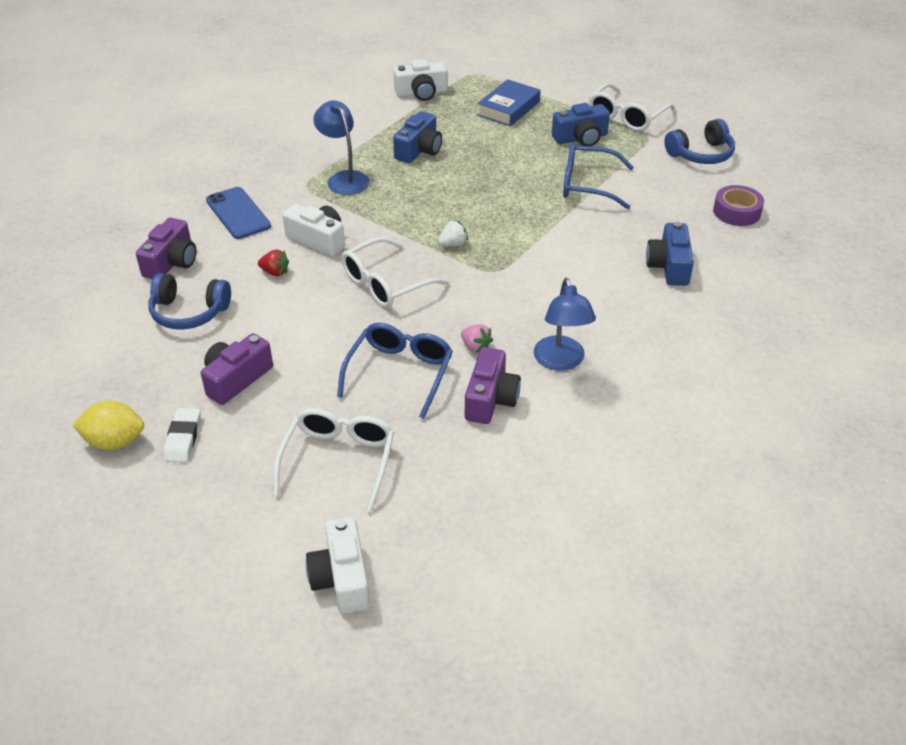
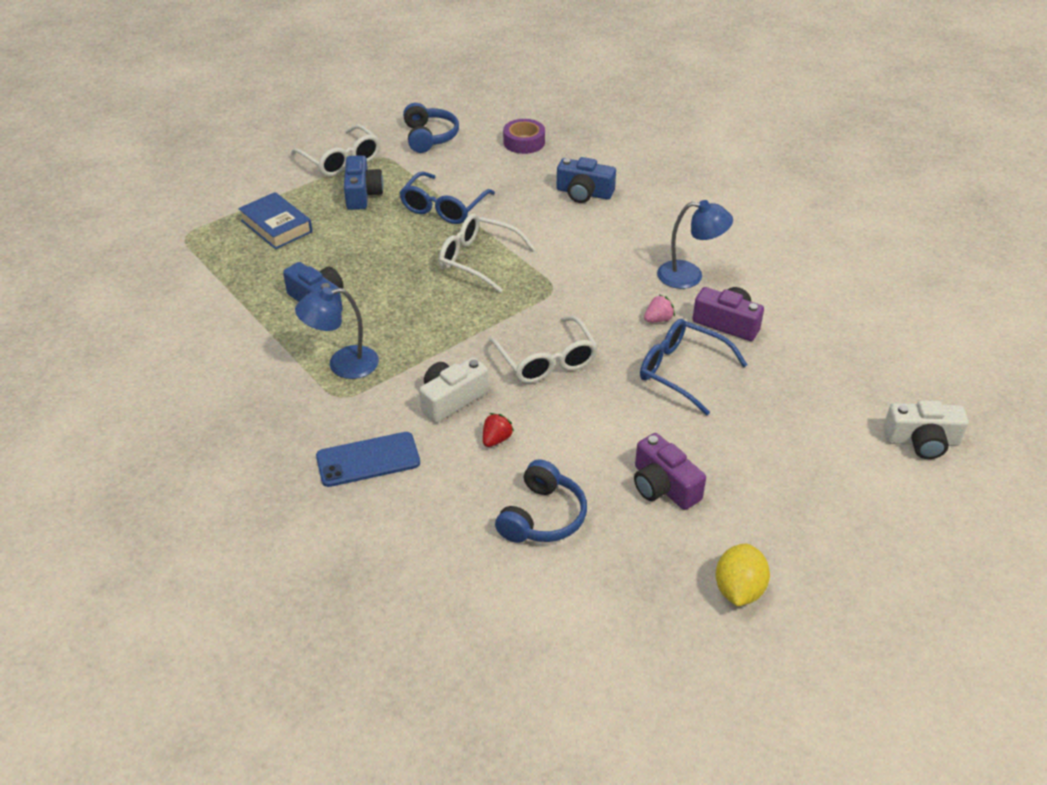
camera: 75 degrees left, 0 degrees up
(171, 262) = (441, 527): purple camera -> none
(183, 438) = (742, 533): white eraser -> none
(338, 461) = (788, 426): white glasses -> white glasses (478, 260)
(421, 93) = (199, 280): white camera -> none
(453, 244) = (500, 306): white strawberry -> none

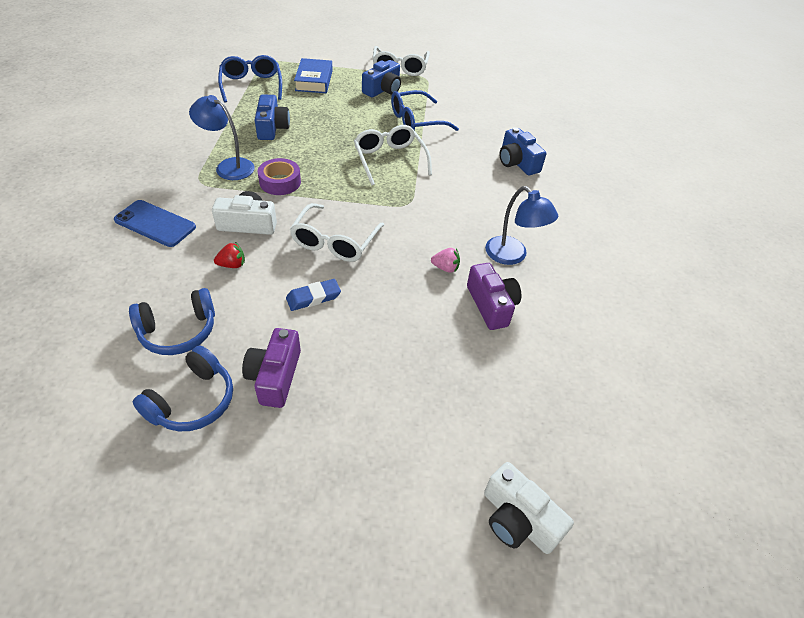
camera: 40 degrees right, 5 degrees up
(429, 137) = (468, 82): blue headphones -> blue headphones (193, 401)
(524, 142) = (523, 114): purple tape -> purple tape (280, 182)
(600, 413) = (313, 297): none -> blue eraser
(682, 371) = (408, 312): blue glasses -> blue glasses (251, 85)
(738, 590) = (202, 496): yellow lemon -> none

